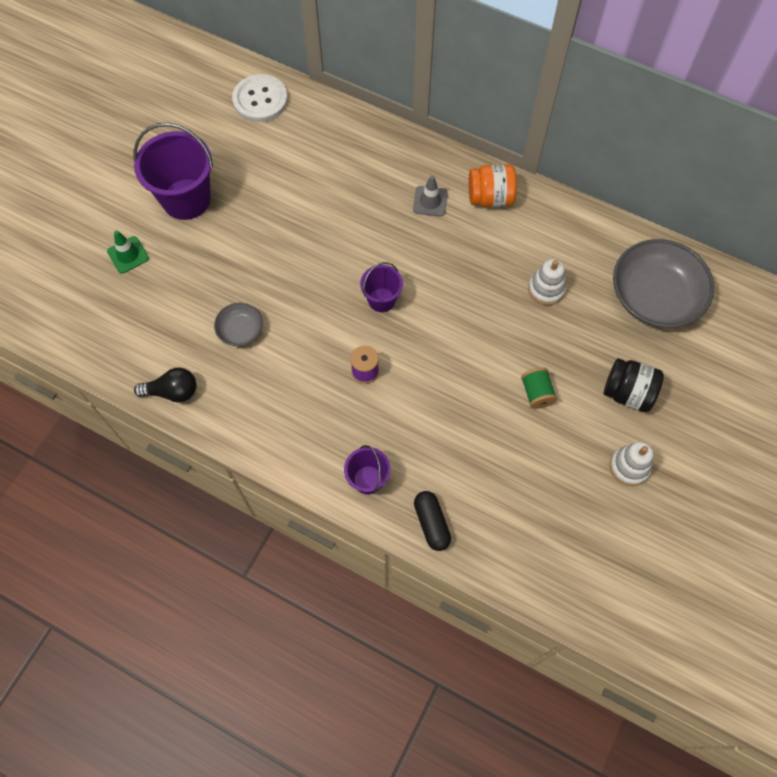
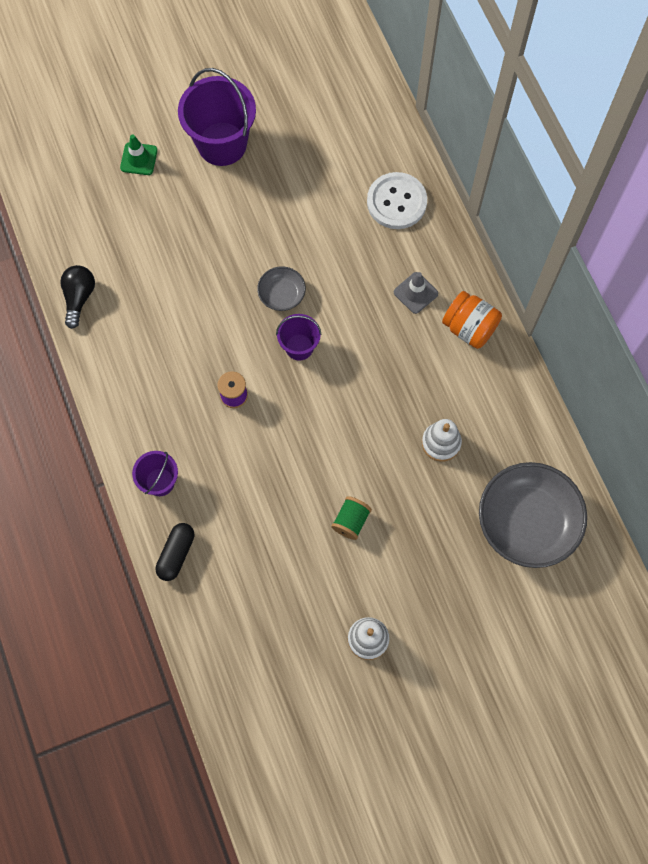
camera: 40 degrees right, 5 degrees up
(173, 391) = (79, 297): black light bulb -> black light bulb turned 120 degrees counterclockwise
(240, 330) = (169, 287): grey bowl -> grey bowl (282, 294)
(260, 100) = (356, 97): white button -> white button (396, 202)
(628, 393) = (425, 581): black jar -> none

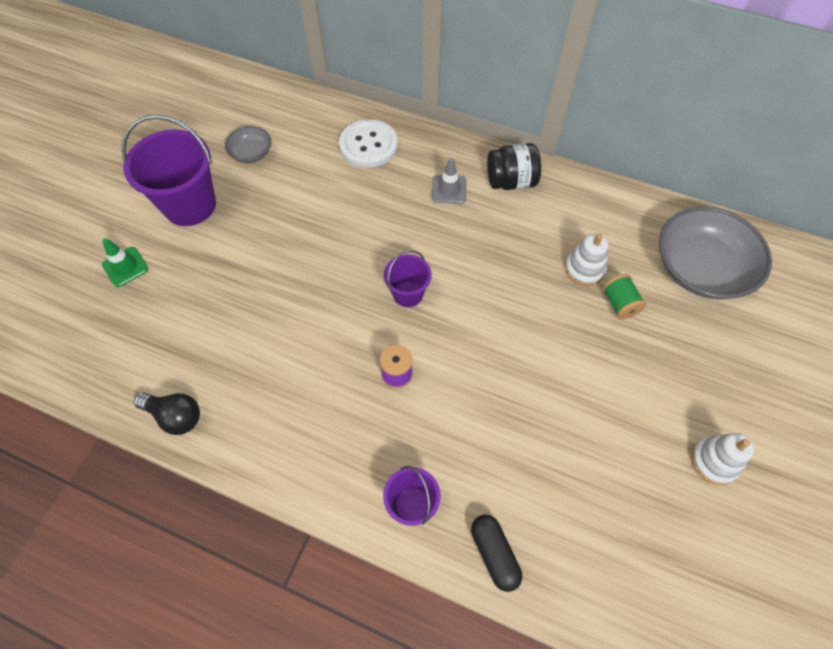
camera: 45 degrees left, 10 degrees down
(79, 297) = (175, 416): black light bulb -> black light bulb turned 150 degrees clockwise
(282, 294) = (352, 269): grey bowl -> grey bowl (251, 153)
(351, 521) = (593, 383): green spool -> green spool (619, 304)
(469, 328) = (511, 181): orange jar -> black jar

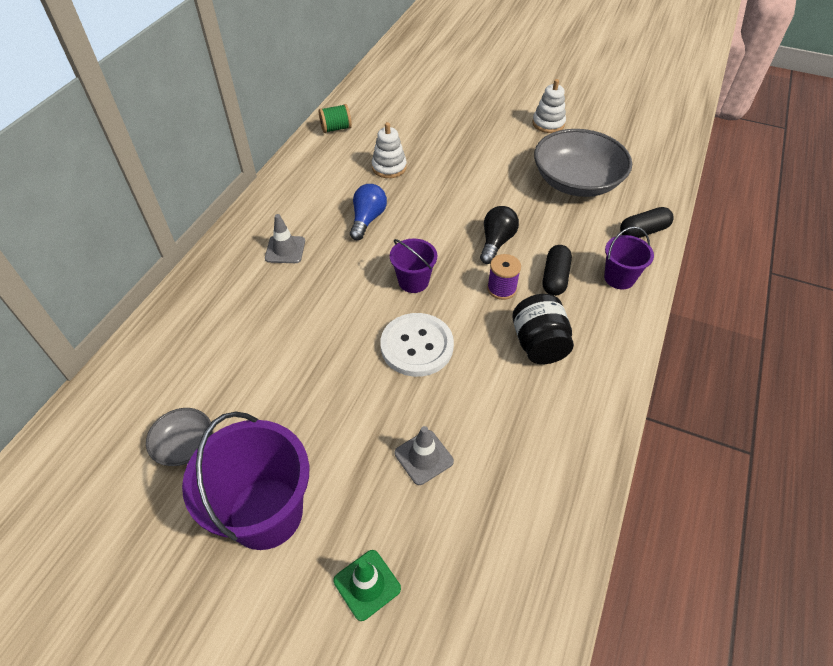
camera: 90 degrees left, 10 degrees down
(175, 416) = (575, 478): black light bulb -> black light bulb (496, 242)
(215, 301) = (423, 457): none -> grey traffic cone
(368, 145) = (204, 318): white button -> white button (417, 346)
(412, 431) = (555, 278): none -> black capsule
(495, 252) = (367, 219): none -> blue light bulb
(511, 181) = (283, 205): black jar -> black jar (539, 344)
(619, 304) = (423, 152): green spool -> green spool (336, 128)
(701, 268) = (390, 109): grey bowl -> grey bowl (576, 181)

